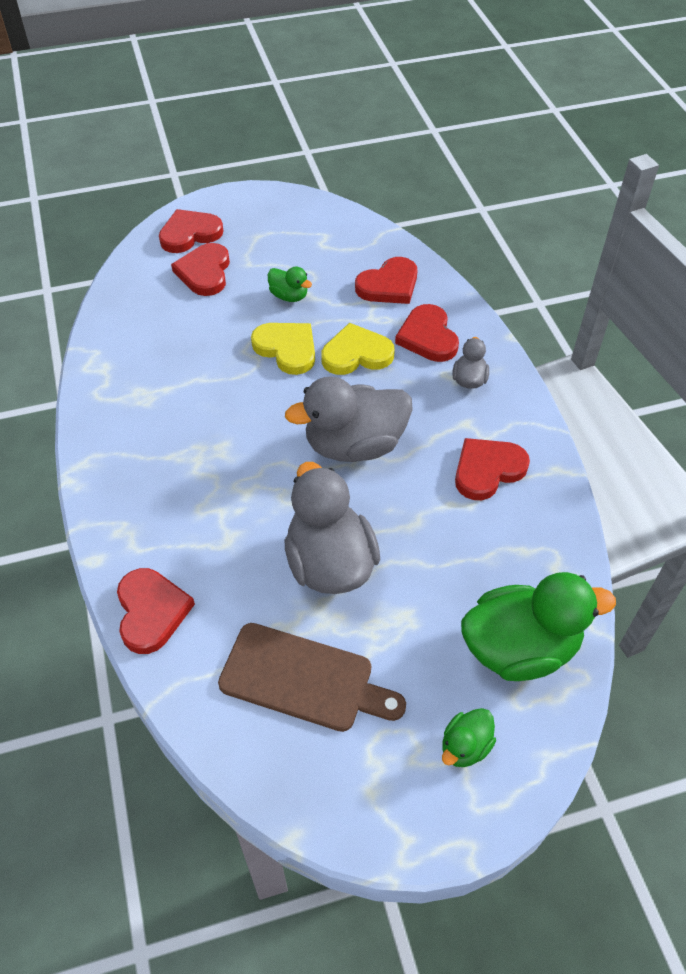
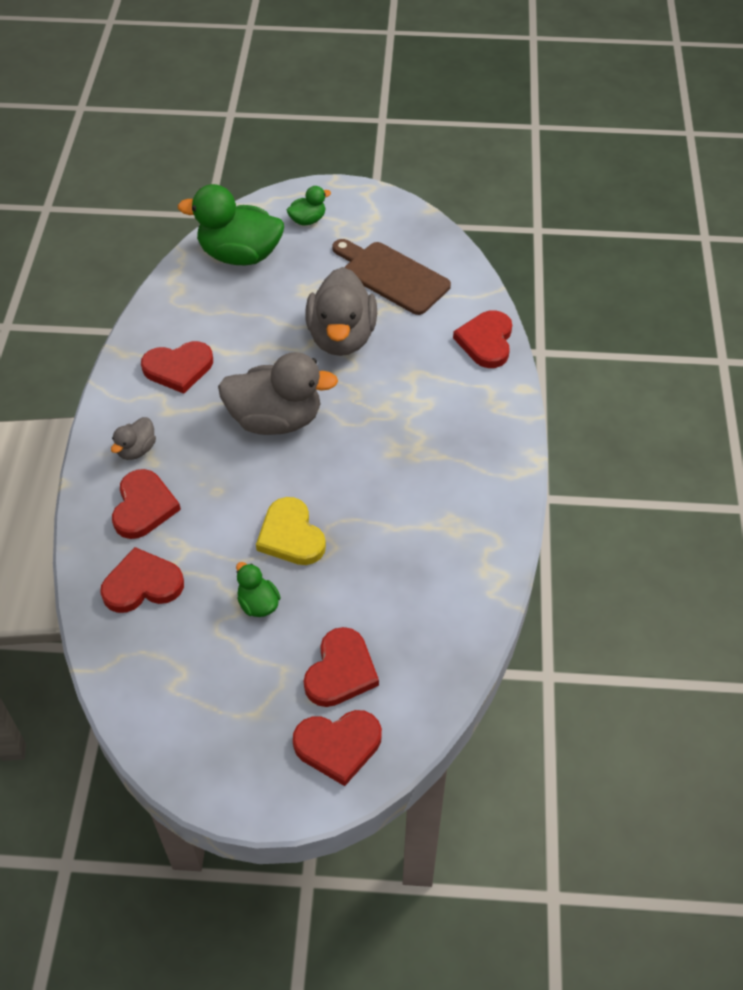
camera: 160 degrees left, 0 degrees up
(356, 354) = (225, 508): yellow heart -> none

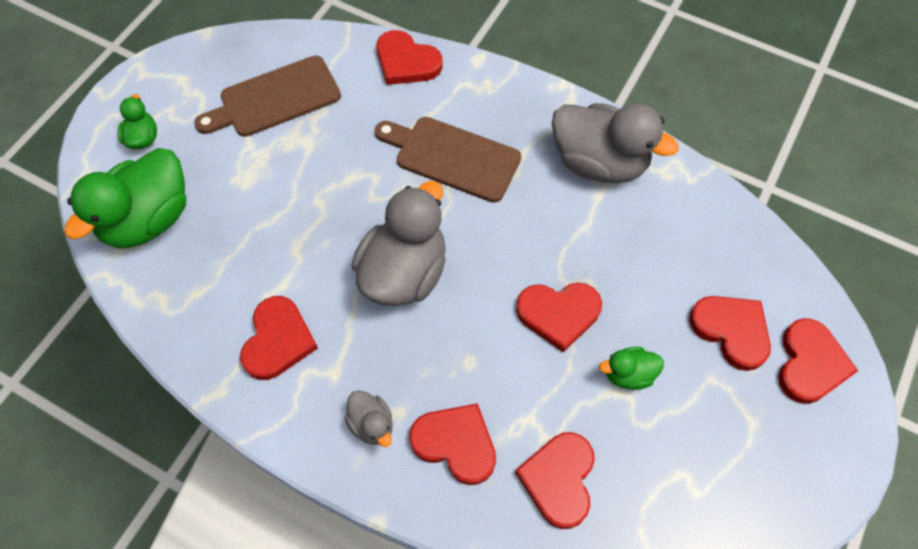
camera: 65 degrees left, 10 degrees up
(291, 535) = (558, 314): yellow heart -> red heart
(341, 337) = (329, 173): grey duck -> grey duck (599, 163)
(405, 409) = (452, 157): none -> brown cutting board

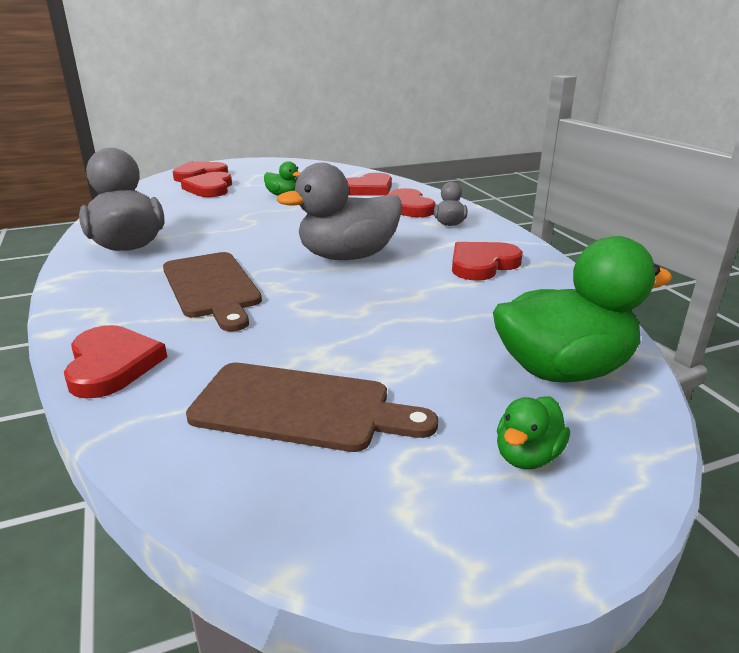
camera: 140 degrees left, 35 degrees down
(558, 314) = (281, 216): red heart -> none

